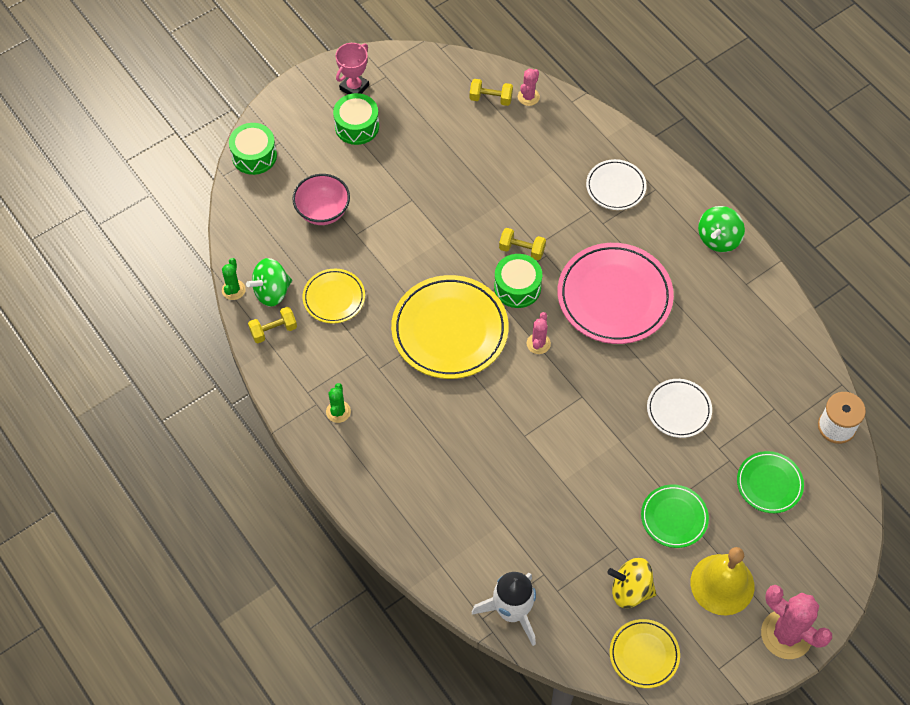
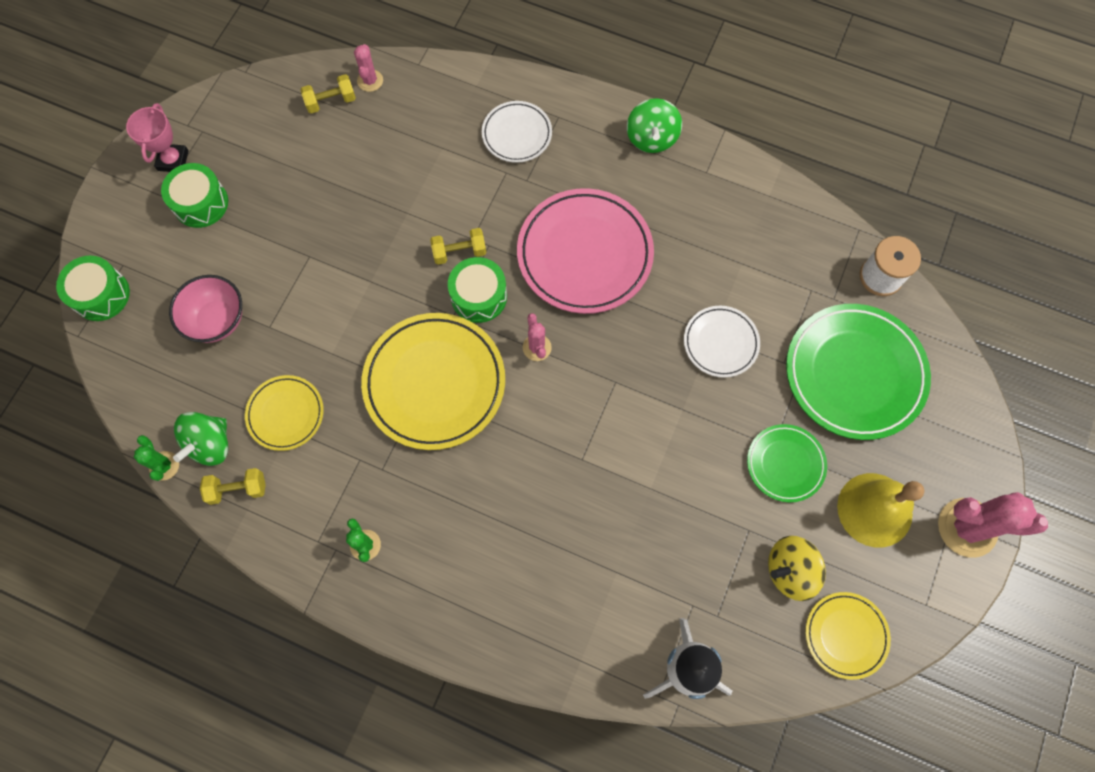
camera: 30 degrees left, 10 degrees up
(273, 330) = (238, 489): yellow dumbbell -> yellow dumbbell turned 45 degrees clockwise
(769, 484) = (854, 373): green plate -> green plate, size x1.85

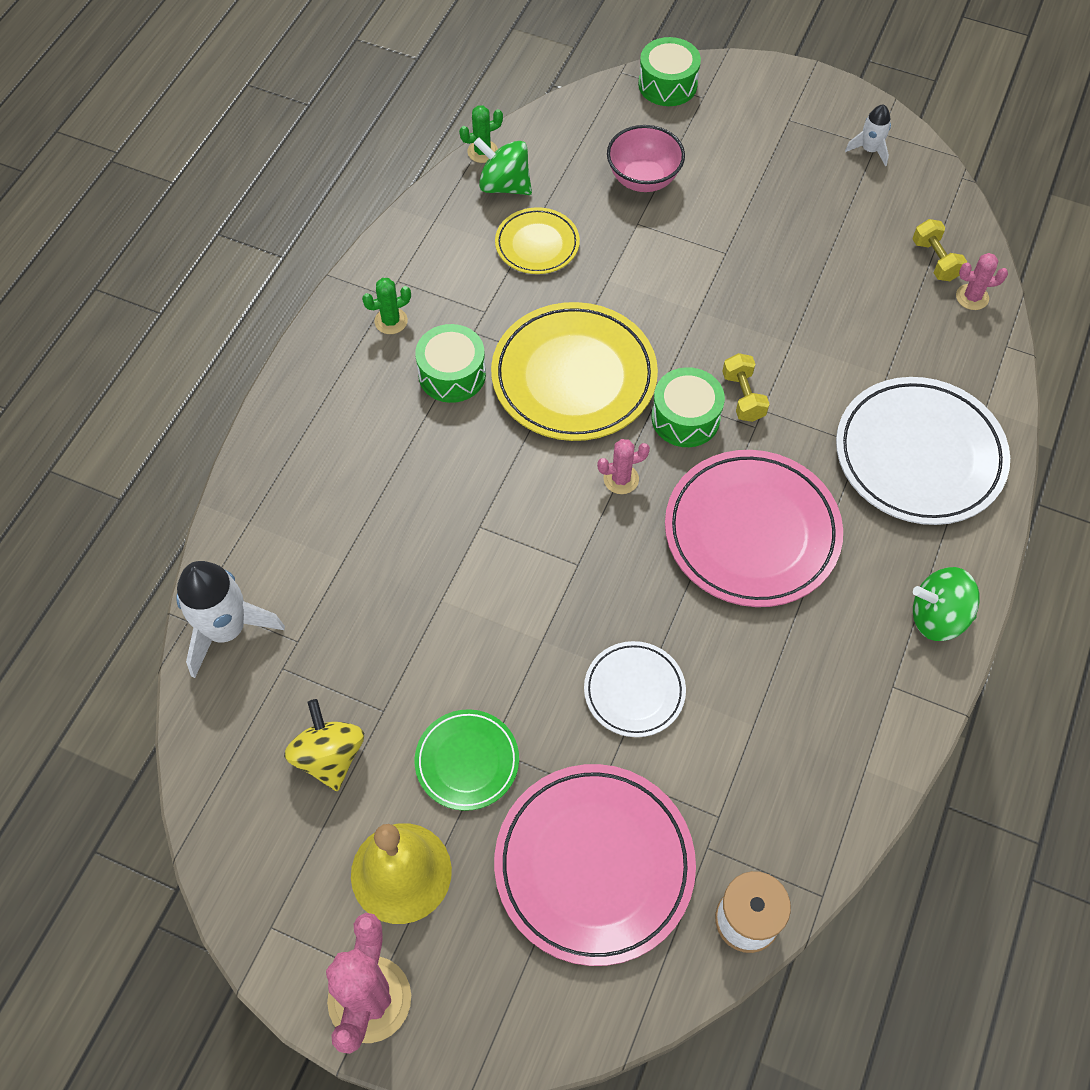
camera: 90 degrees right, 10 degrees down
(173, 160) = (834, 125): pink trophy -> none
(201, 203) = (783, 153): green drum -> green drum (452, 374)
(206, 136) = (869, 150): none -> white rocket
(238, 489) = (456, 211): yellow dumbbell -> none
(517, 134) = (919, 455): white plate -> white plate, size x1.85
(845, 635) = (244, 818): yellow plate -> none
(854, 373) = (594, 865): green plate -> pink plate

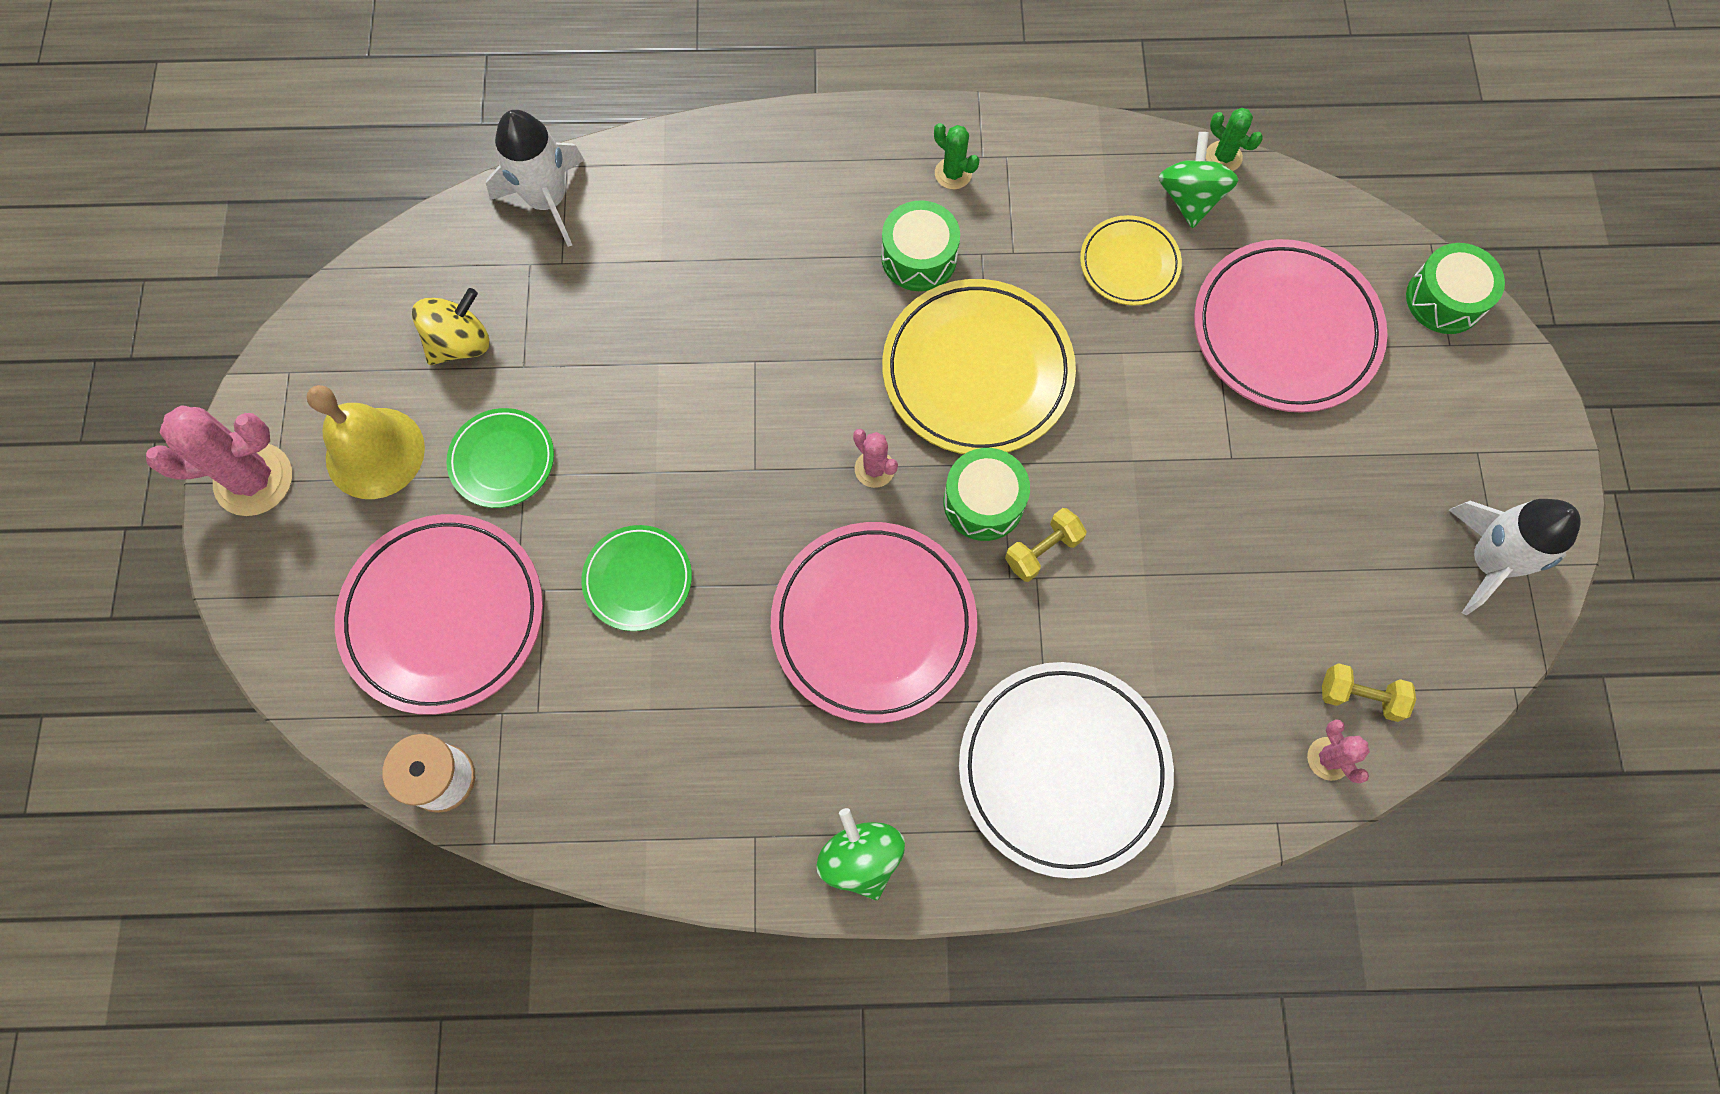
camera: 65 degrees right, 10 degrees up
(634, 691) = (638, 579): white plate -> green plate
(643, 179) = (1285, 331): pink bowl -> pink plate
(869, 150) = (1488, 561): white rocket -> white rocket, size x1.89
(935, 260) = (1360, 696): yellow dumbbell -> yellow dumbbell turned 60 degrees clockwise

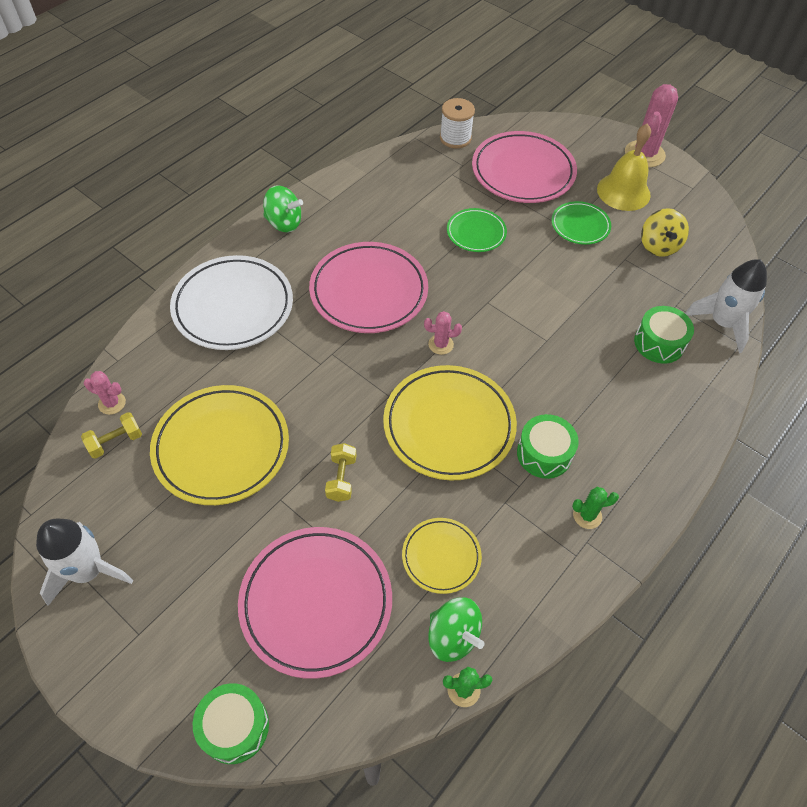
camera: 130 degrees right, 15 degrees down
(983, 502) = (378, 372): green drum -> green drum (659, 343)
(1042, 550) = (329, 376): yellow dumbbell -> yellow dumbbell (341, 478)
(1244, 575) = (221, 447): none -> yellow plate

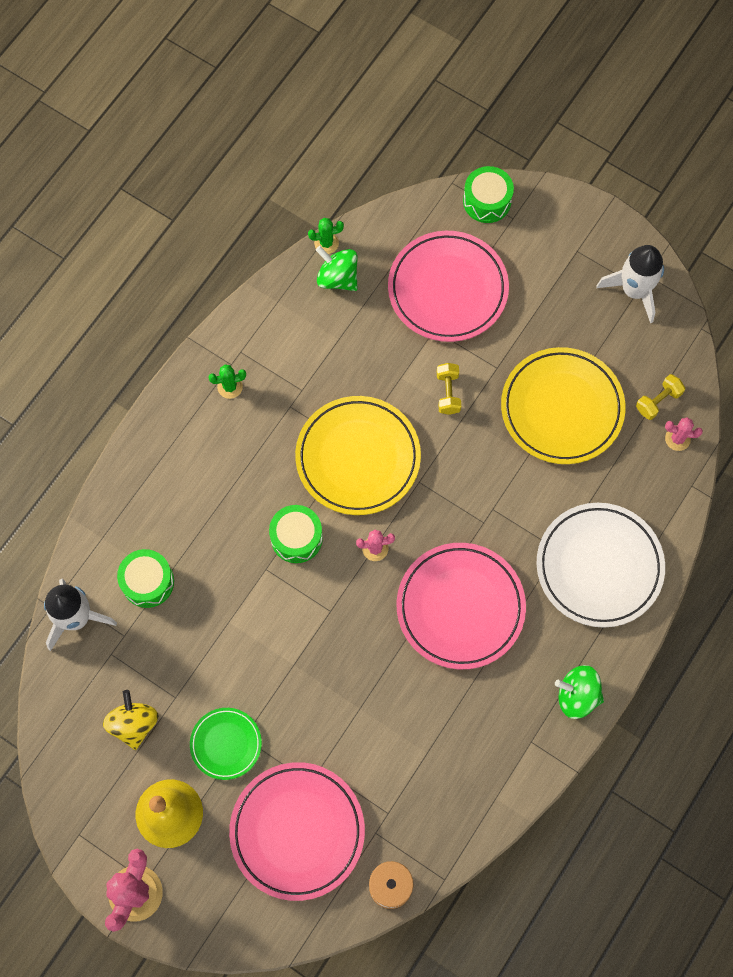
camera: 175 degrees right, 15 degrees up
(441, 557) = (353, 336): yellow plate -> none
(476, 233) = (350, 713): green plate -> none
(544, 454) = (268, 440): green drum -> green drum (296, 538)

